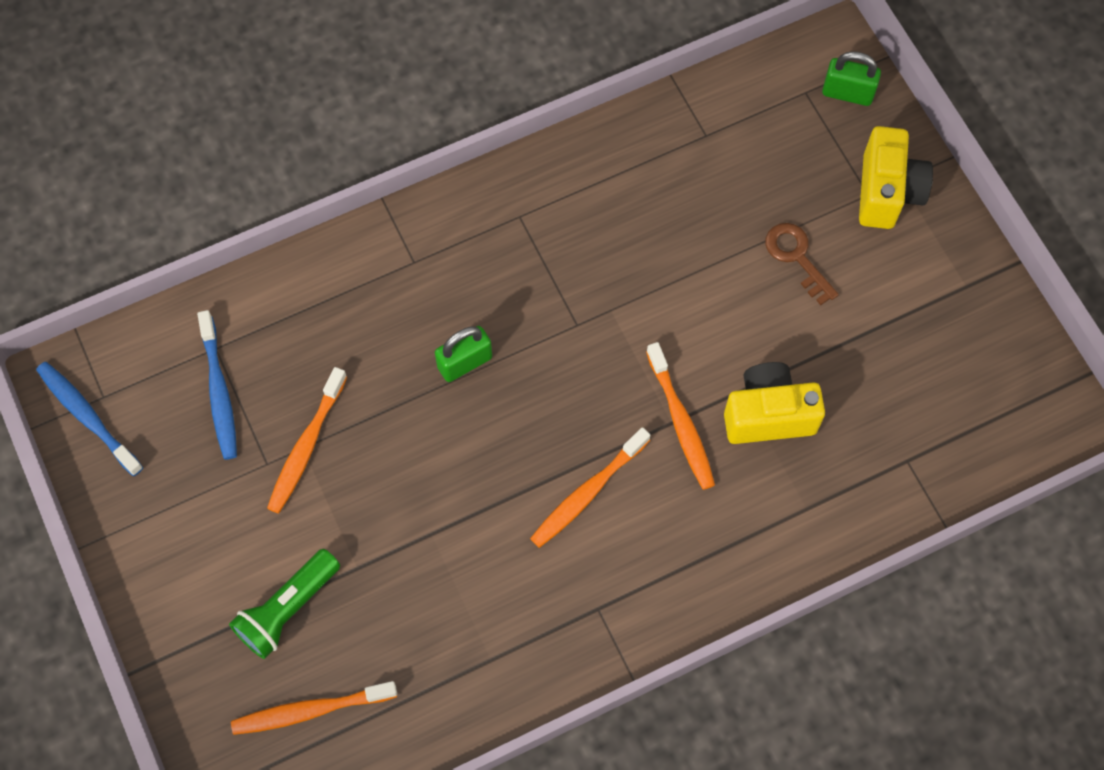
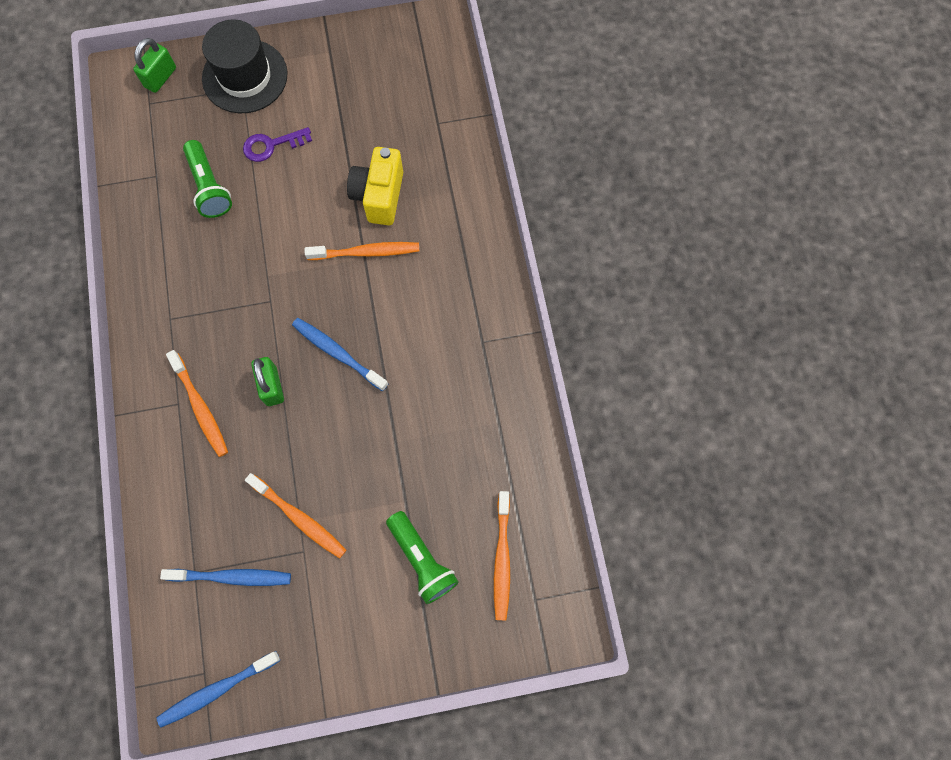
camera: 75 degrees left, 5 degrees up
(530, 428) = (337, 353): none -> blue toothbrush
(587, 493) = (398, 327): orange toothbrush -> orange toothbrush (200, 407)
(711, 202) = (209, 187): none -> green flashlight
(797, 258) = (272, 145): brown key -> purple key
(887, 192) = (245, 76): yellow camera -> black hat

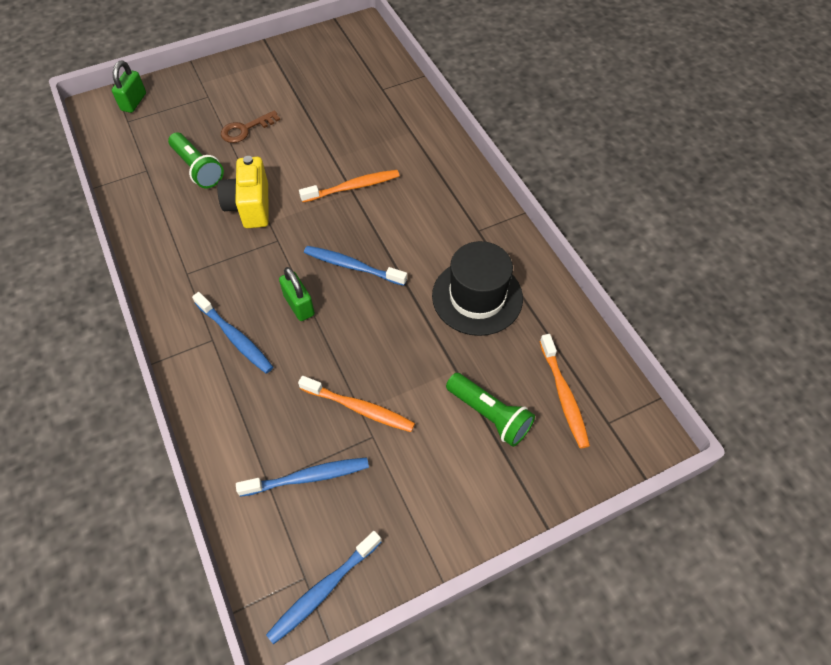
camera: 15 degrees left, 15 degrees down
(200, 407) = (235, 337): orange toothbrush -> blue toothbrush
(245, 76) = (208, 88): black hat -> black hat (477, 297)
(272, 145) = (245, 129): purple key -> brown key
(379, 196) = (350, 146): yellow camera -> yellow camera (250, 206)

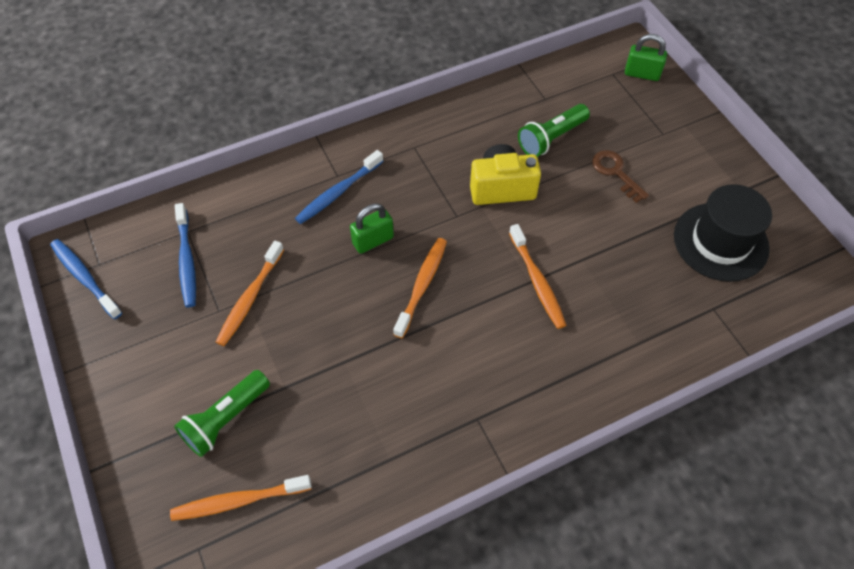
camera: 90 degrees right, 0 degrees up
(352, 266) = (422, 285): blue toothbrush -> orange toothbrush
(477, 297) = (377, 413): black hat -> black hat (720, 242)

